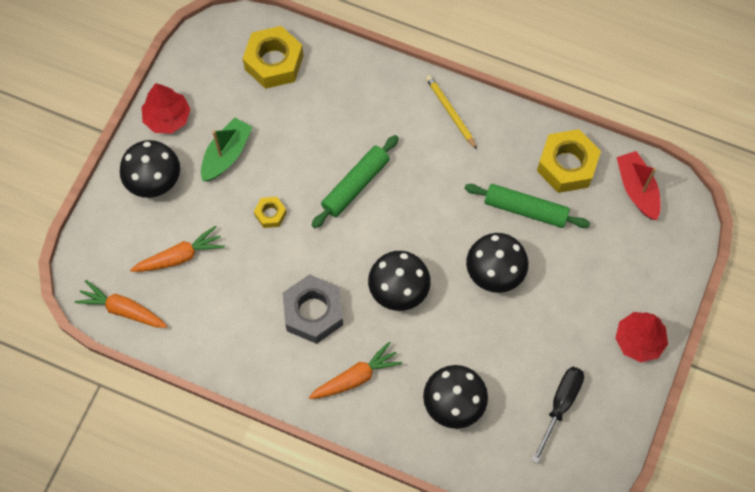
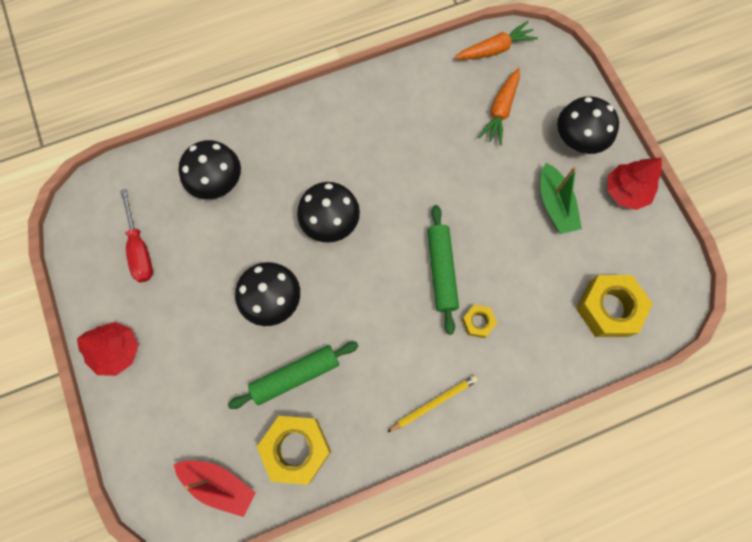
camera: 135 degrees right, 5 degrees up
(270, 214) = (476, 193): yellow nut -> yellow nut (478, 322)
(313, 312) = (373, 156): grey nut -> none
(356, 377) = (301, 142): orange carrot -> none
(450, 112) = (433, 403): yellow pencil -> yellow pencil turned 45 degrees counterclockwise
(560, 405) = (140, 249): black screwdriver -> red screwdriver

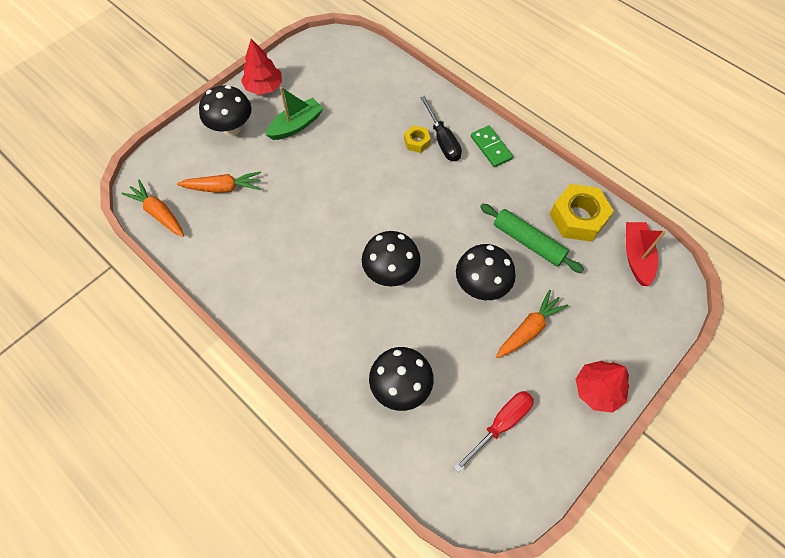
camera: 115 degrees left, 10 degrees down
(206, 321) = (529, 329): none -> orange carrot
(433, 403) = (491, 147): yellow pencil -> green domino
(441, 271) = (389, 178): green rolling pin -> none
(468, 352) = (442, 140): none -> black screwdriver
(608, 308) = (363, 73): yellow nut -> none

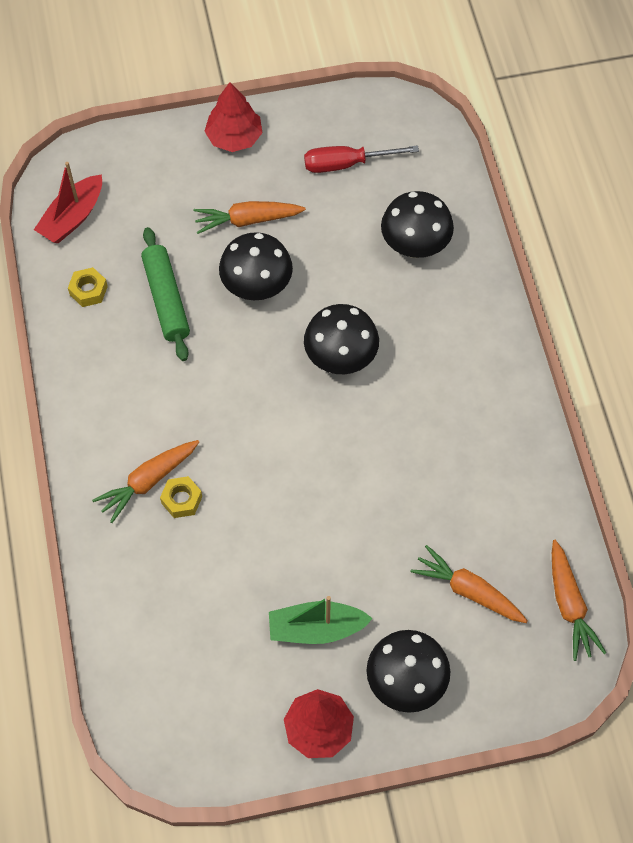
camera: 145 degrees left, 0 degrees up
(442, 140) = (148, 481): black screwdriver -> orange carrot
(491, 147) = (100, 433): green domino -> none
(578, 218) = (88, 290): yellow nut -> yellow nut, size x0.51

